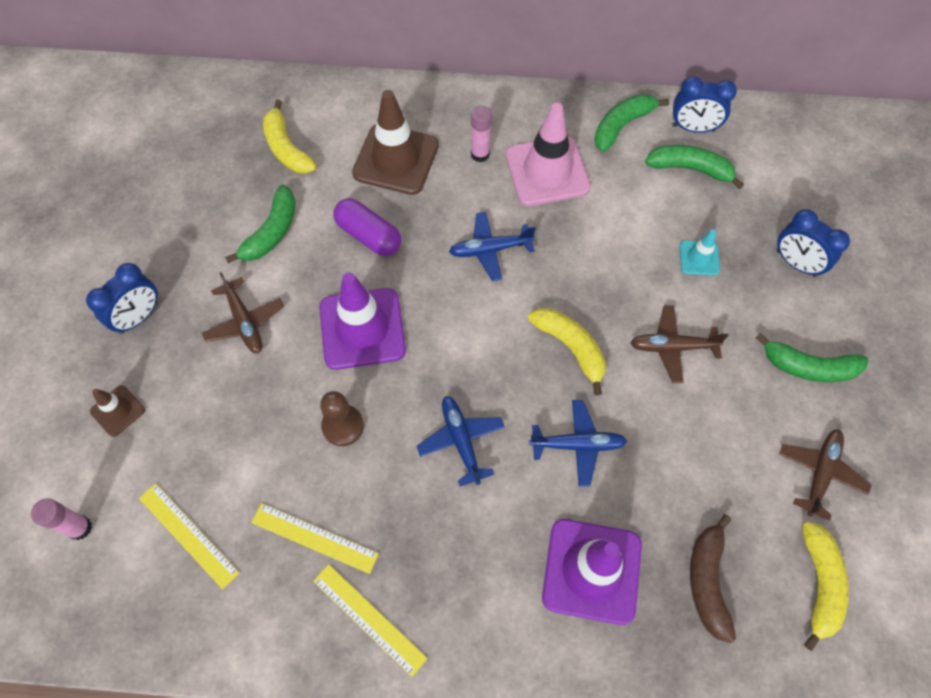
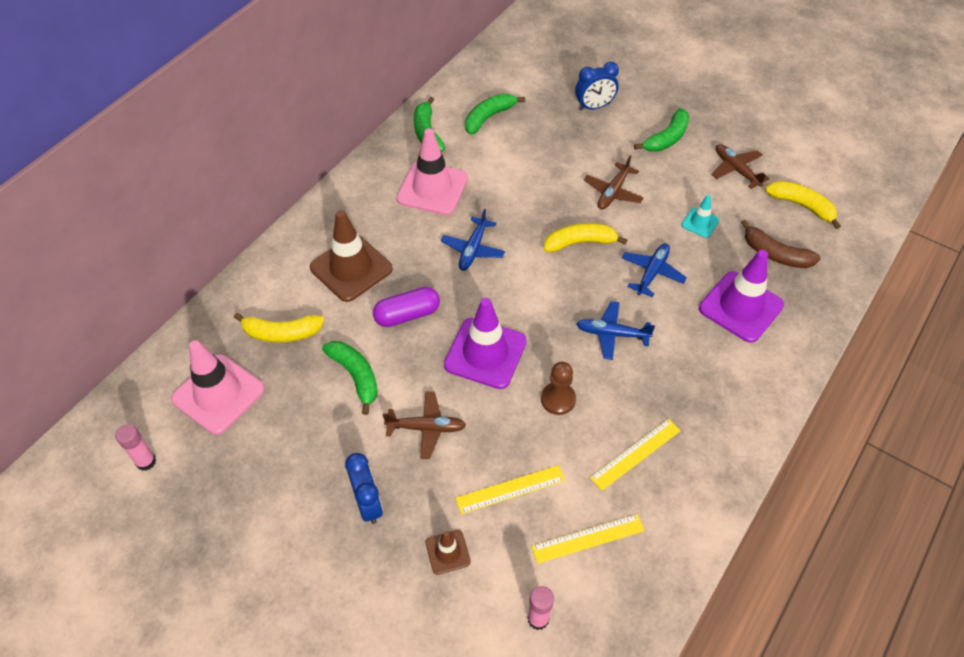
camera: 60 degrees left, 10 degrees down
(195, 140) = (218, 394): none -> pink traffic cone
(369, 619) = (712, 445): yellow ruler -> yellow ruler (510, 489)
(480, 154) = (387, 218): pink glue stick -> pink glue stick (146, 461)
(693, 128) = (458, 100): blue clock -> none
(699, 258) = (558, 147): turquoise traffic cone -> turquoise traffic cone (700, 223)

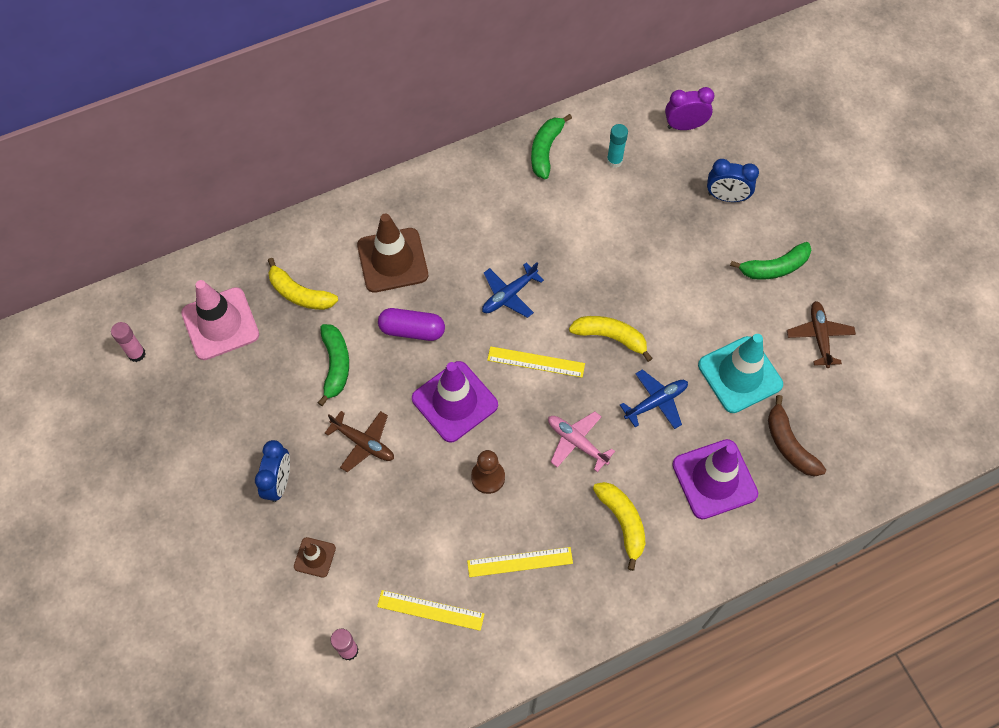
camera: 30 degrees right, 10 degrees up
(432, 188) = (512, 214): pink traffic cone -> none
(488, 117) = (614, 161): green banana -> turquoise glue stick
(510, 489) = (396, 534): yellow ruler -> yellow ruler (536, 362)
(526, 73) = (684, 126): none -> purple clock
(612, 334) = (576, 442): blue plane -> pink plane
(613, 192) = (678, 300): brown plane -> none
(700, 223) = (740, 375): turquoise traffic cone -> turquoise traffic cone, size x2.02
(801, 206) = (856, 408): yellow banana -> yellow banana (622, 522)

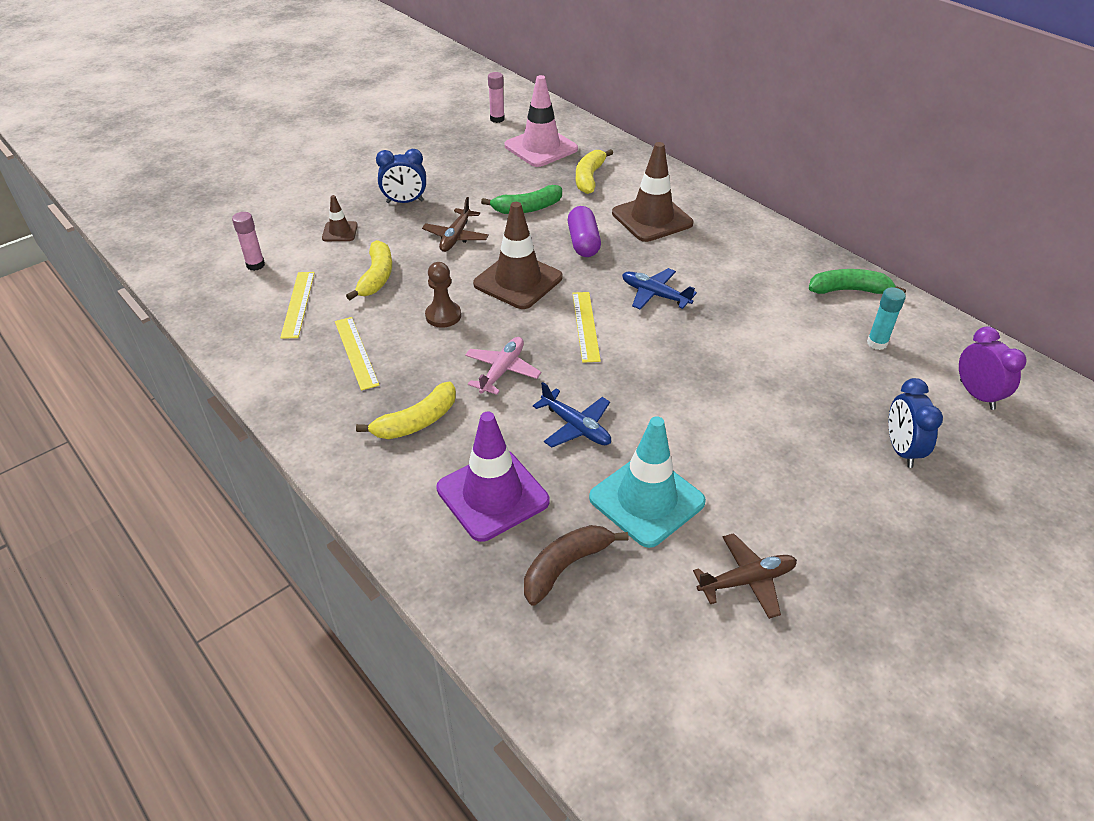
camera: 75 degrees right, 20 degrees down
(454, 401) = (518, 281): purple traffic cone -> brown traffic cone
(610, 337) = (642, 376): yellow banana -> yellow banana (376, 277)
(774, 267) = (826, 514): green banana -> none

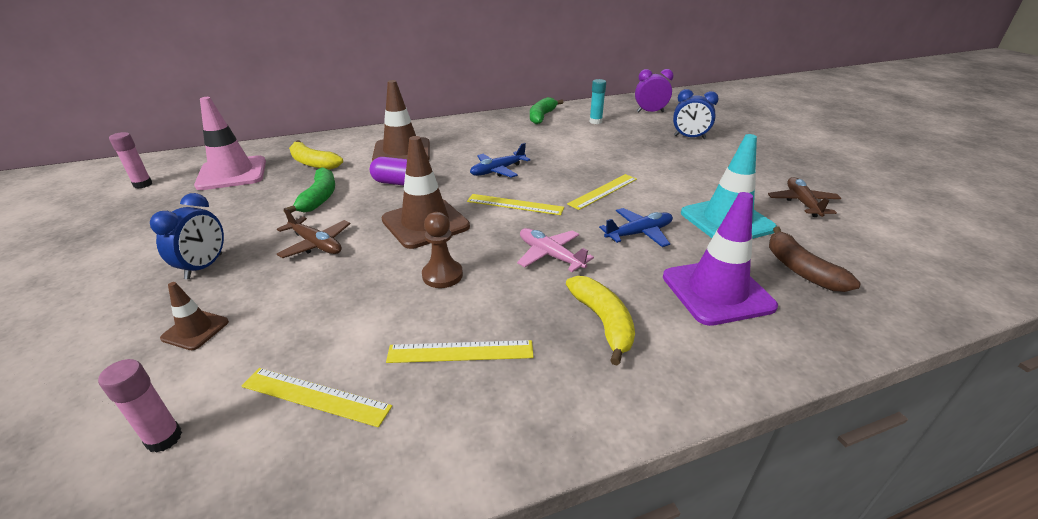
camera: 70 degrees left, 10 degrees down
(376, 277) = (328, 312): yellow banana -> none
(657, 385) = (603, 191): none -> yellow ruler

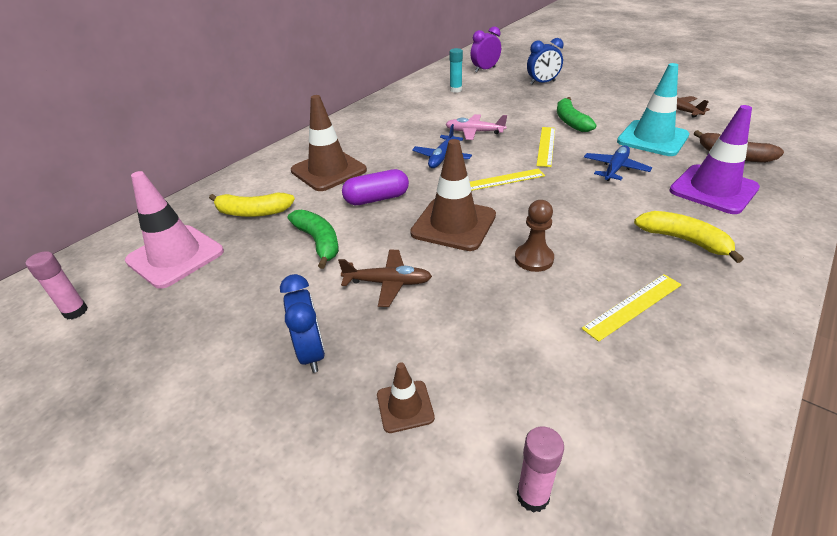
camera: 30 degrees left, 5 degrees up
(315, 396) = (590, 393): yellow ruler -> none
(542, 116) = (405, 98): green banana -> green banana (571, 121)
(550, 255) = (584, 209): pink plane -> pink plane (474, 132)

